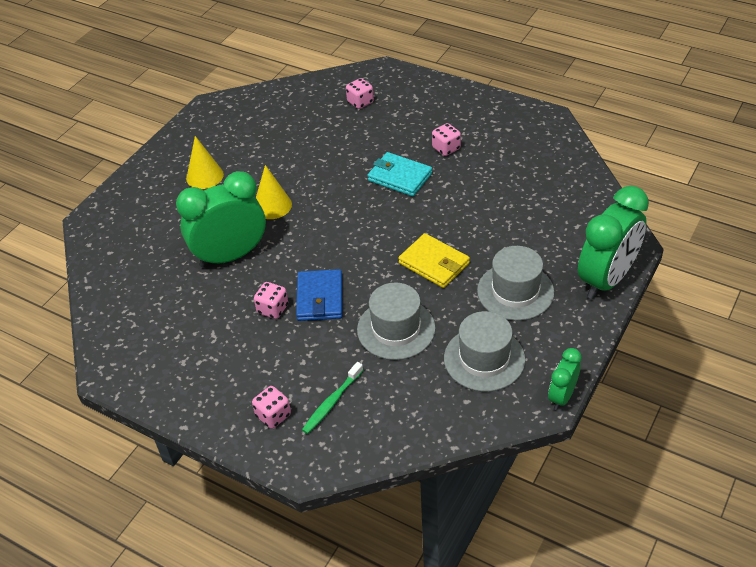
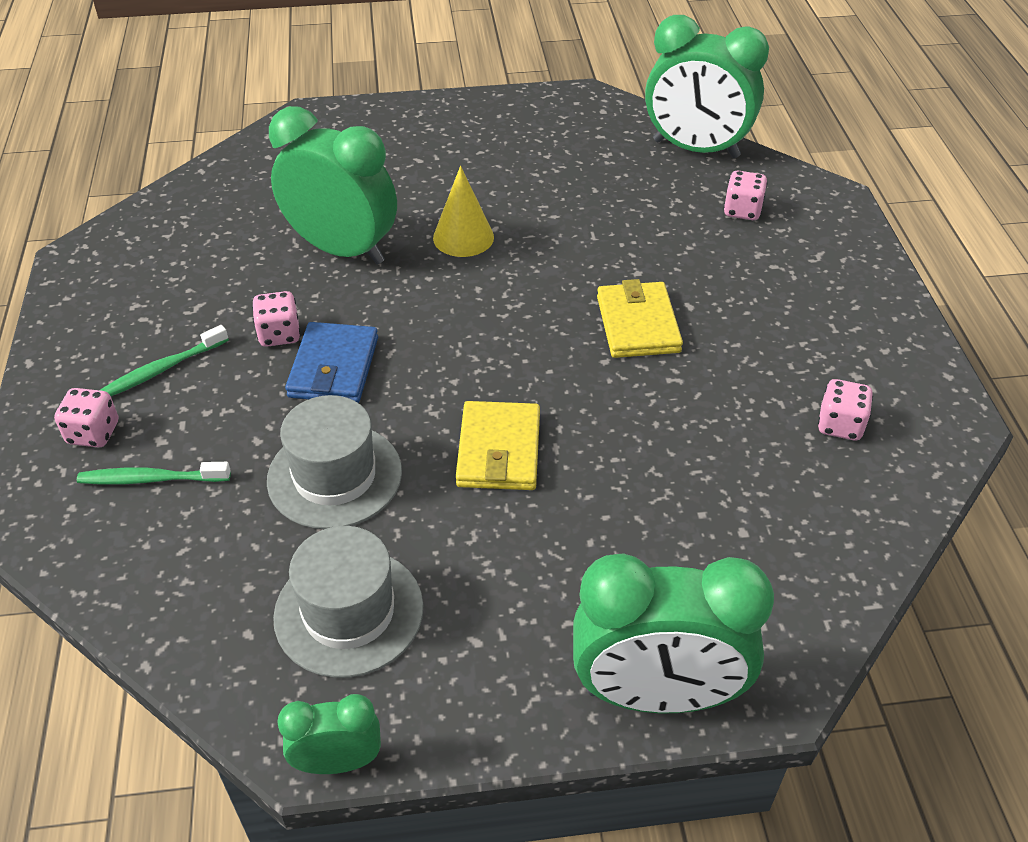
camera: 50 degrees right, 0 degrees up
(205, 176) = (459, 157): yellow cone -> none
(251, 368) = (162, 369): none -> green toothbrush
(298, 92) = (695, 149): none -> green clock
(320, 298) = (334, 367): blue wallet -> blue wallet turned 45 degrees counterclockwise
(400, 177) = (638, 324): turquoise wallet -> yellow wallet
(446, 148) = (748, 341): pink dice -> pink dice (840, 425)
(515, 291) = (522, 579): grey hat -> none

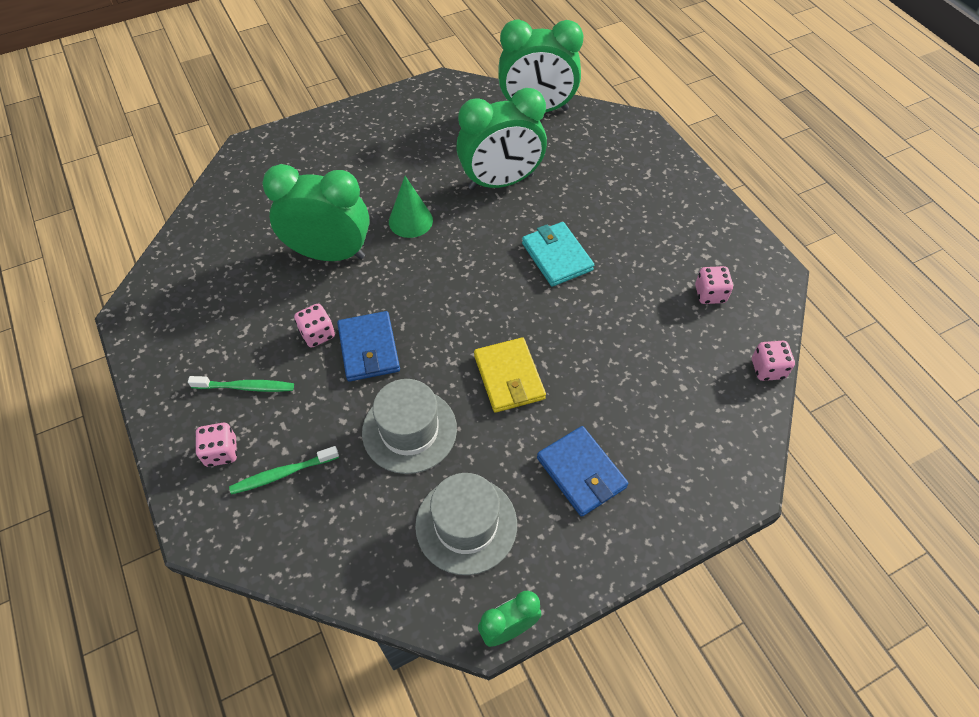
camera: 20 degrees left, 10 degrees up
(162, 369) = (246, 387): green toothbrush -> green toothbrush turned 120 degrees counterclockwise
(463, 237) = (410, 221): yellow cone -> green cone
(539, 596) = (581, 472): none -> blue wallet
(638, 324) = (557, 256): yellow wallet -> turquoise wallet
(656, 694) = (678, 514): green clock -> green clock (501, 182)
(742, 211) = (587, 151): pink dice -> pink dice (767, 369)

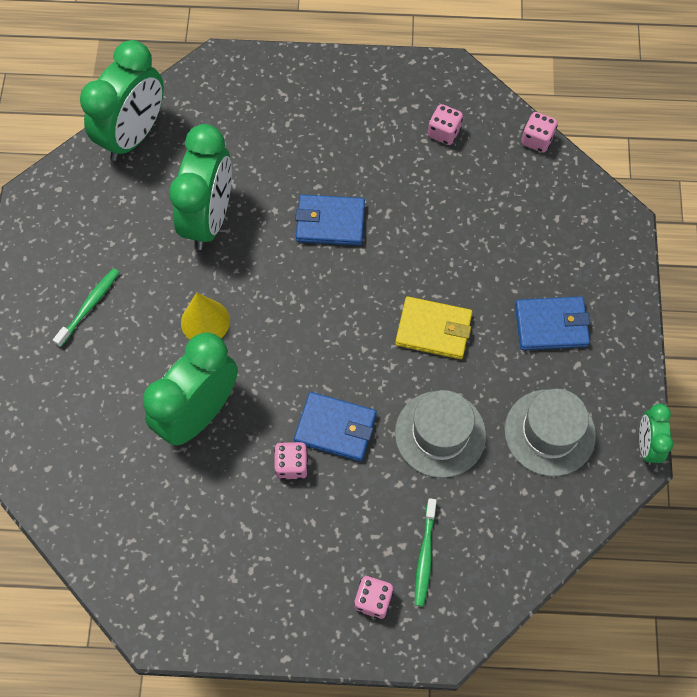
camera: 60 degrees left, 10 degrees up
(246, 387) = (314, 553): green toothbrush -> green toothbrush (89, 306)
(410, 221) = (205, 321): green cone -> yellow cone
(557, 256) = (330, 222): turquoise wallet -> blue wallet

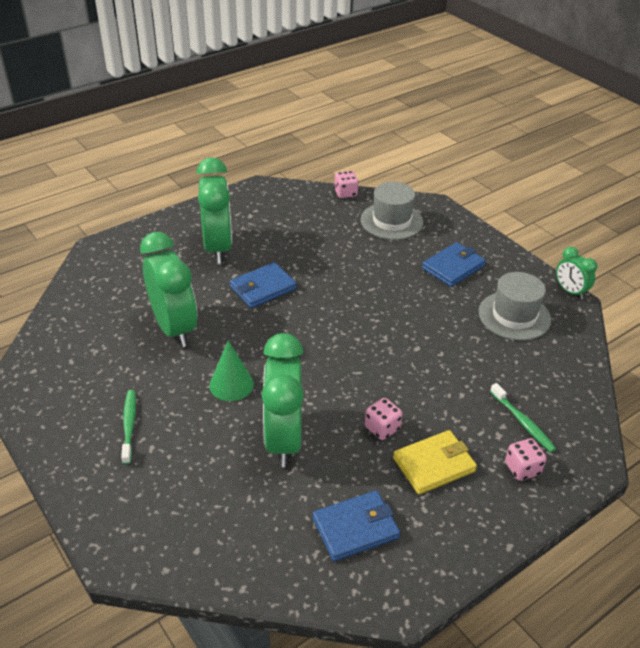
camera: 40 degrees left, 25 degrees down
(134, 135) = (68, 312): green clock -> green clock (218, 247)
(205, 321) = (231, 384): yellow cone -> green cone
(335, 428) = (387, 390): blue wallet -> blue wallet (355, 528)
(433, 330) = (389, 305): yellow wallet -> yellow wallet (433, 465)
(440, 434) = (455, 353): grey hat -> grey hat (391, 221)
(444, 132) = (287, 214): pink dice -> none

